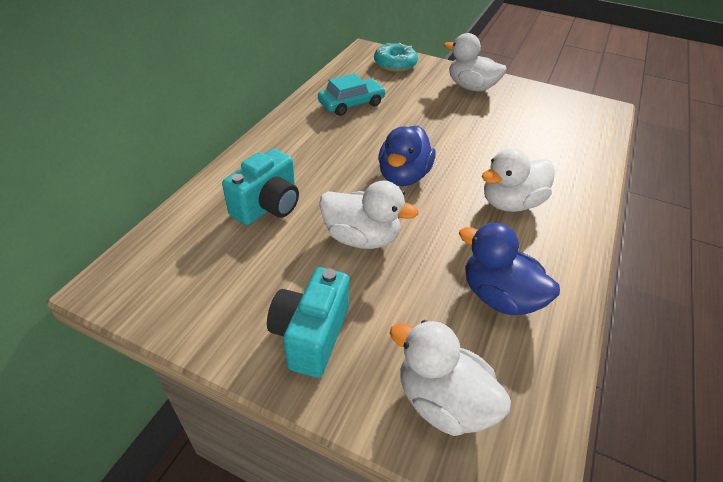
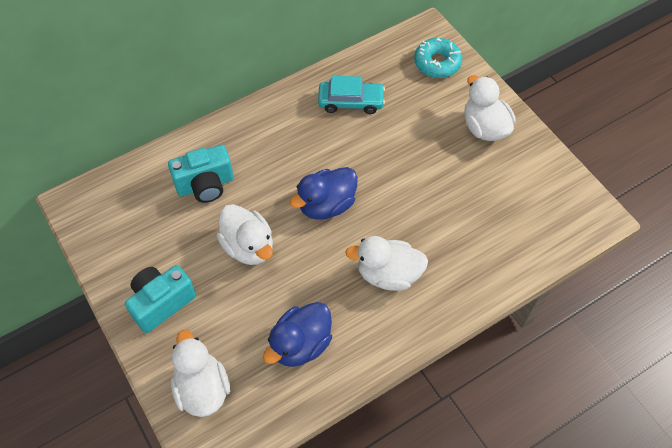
camera: 35 degrees right, 15 degrees up
(499, 297) = (300, 344): blue duck -> blue duck turned 120 degrees counterclockwise

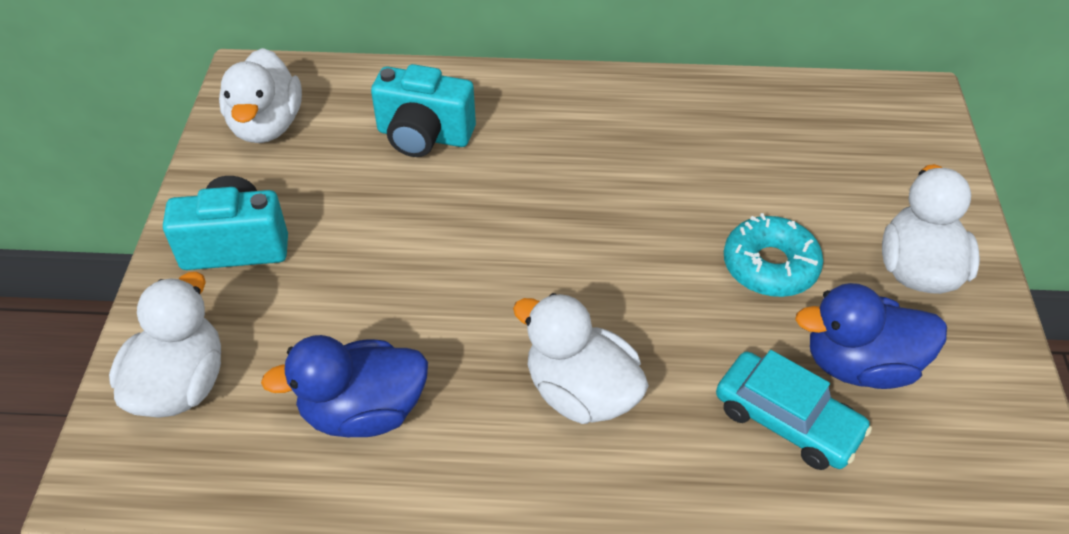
camera: 35 degrees right, 10 degrees down
(248, 247) = (410, 239): white duck -> white duck (267, 125)
(326, 205) = (568, 246): blue duck -> blue duck (860, 365)
(351, 102) = (719, 133): turquoise car -> turquoise car (787, 420)
(437, 63) = (902, 145): turquoise donut -> turquoise donut (770, 266)

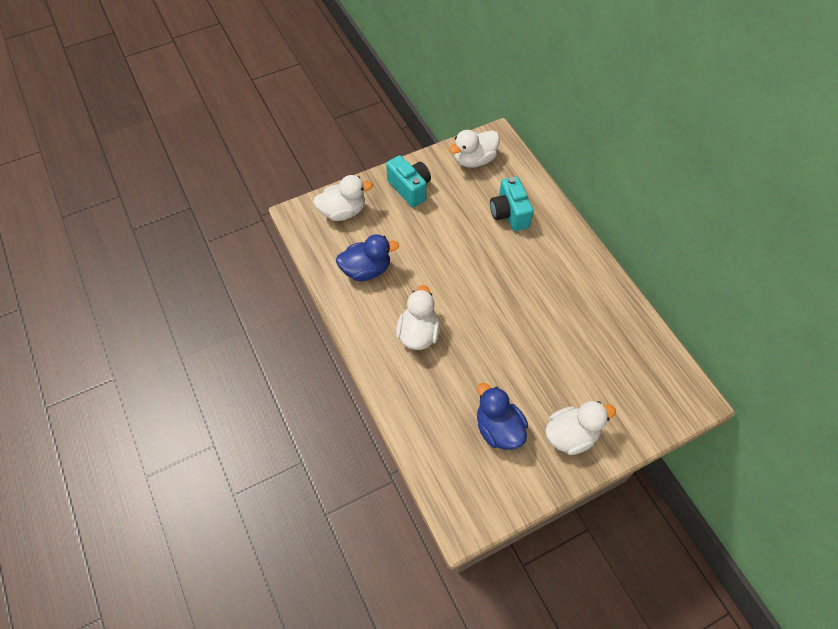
camera: 60 degrees right, 10 degrees up
(363, 411) = (366, 270): blue duck -> blue duck turned 120 degrees clockwise
(770, 266) = (530, 374): turquoise donut -> none
(787, 420) = (452, 411): turquoise car -> none

